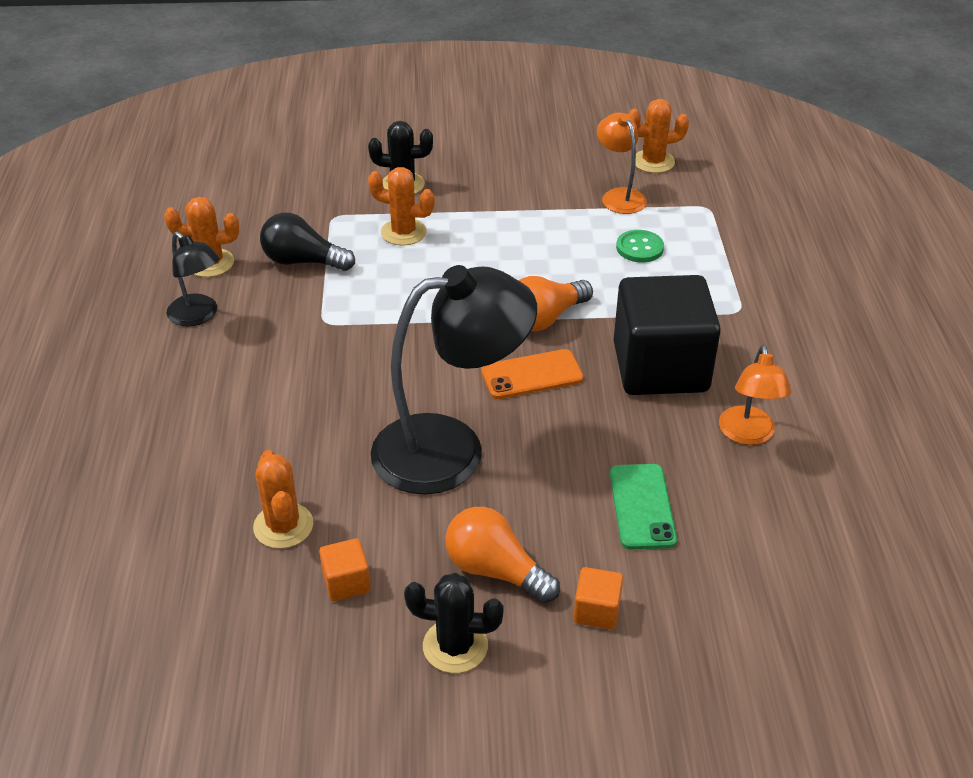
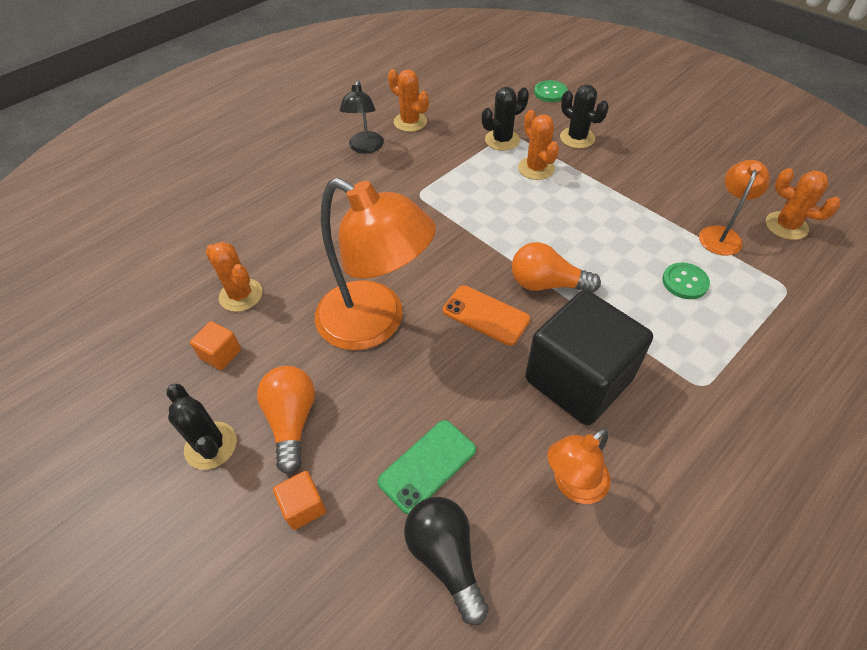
camera: 50 degrees right, 10 degrees up
(283, 526) = (241, 295): orange cactus -> orange cactus turned 75 degrees counterclockwise
(303, 261) = (456, 150): black light bulb -> black light bulb (446, 557)
(318, 156) = (550, 92): none -> green button
(334, 226) = (502, 140): none -> black cactus
(451, 449) = (375, 323): black lamp -> orange lamp

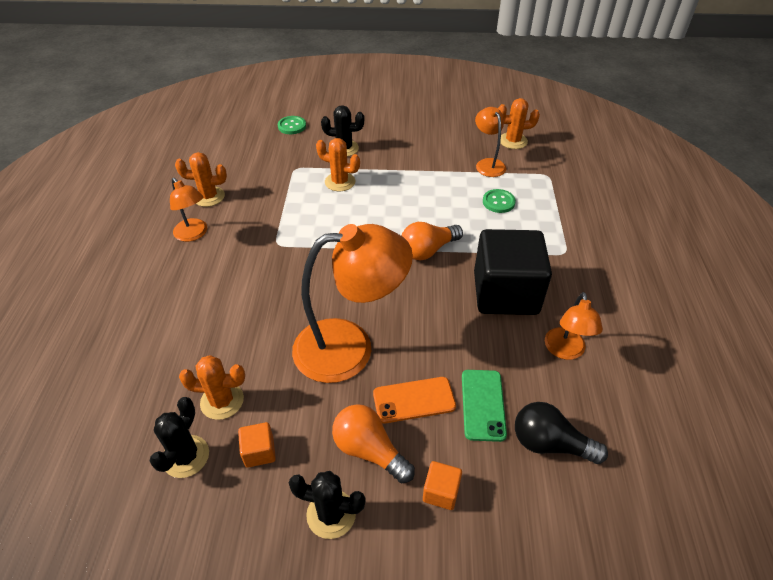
camera: 45 degrees left, 5 degrees down
(365, 148) = (194, 234): black lamp -> orange lamp
(485, 315) = (414, 293): orange phone -> orange phone (414, 400)
(502, 140) = (295, 175): black cactus -> black cactus (186, 456)

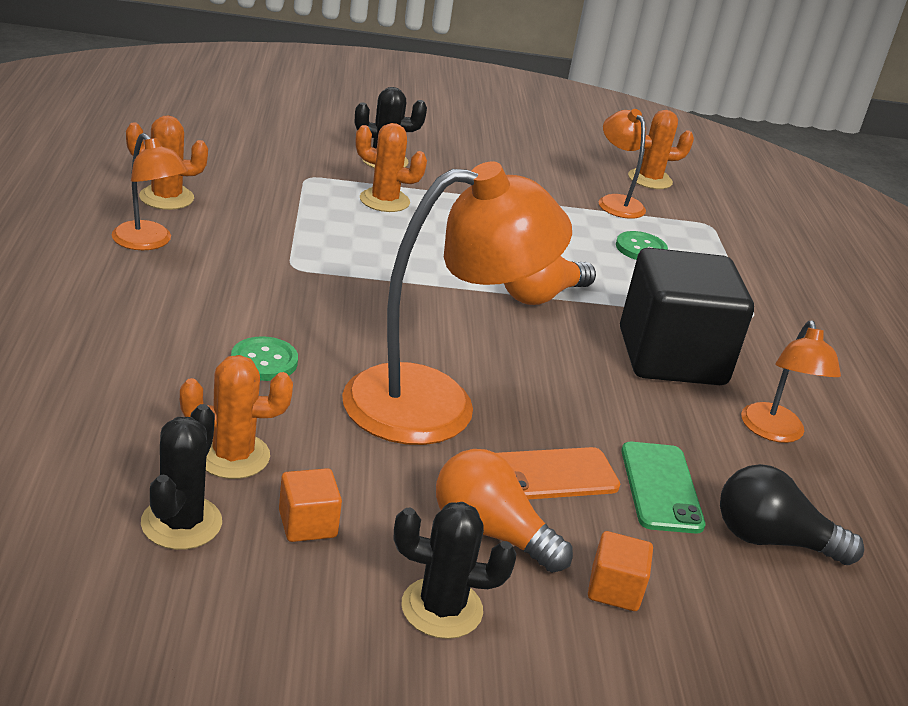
camera: 10 degrees left, 15 degrees down
(292, 126) = (293, 125): green button -> green button (264, 361)

